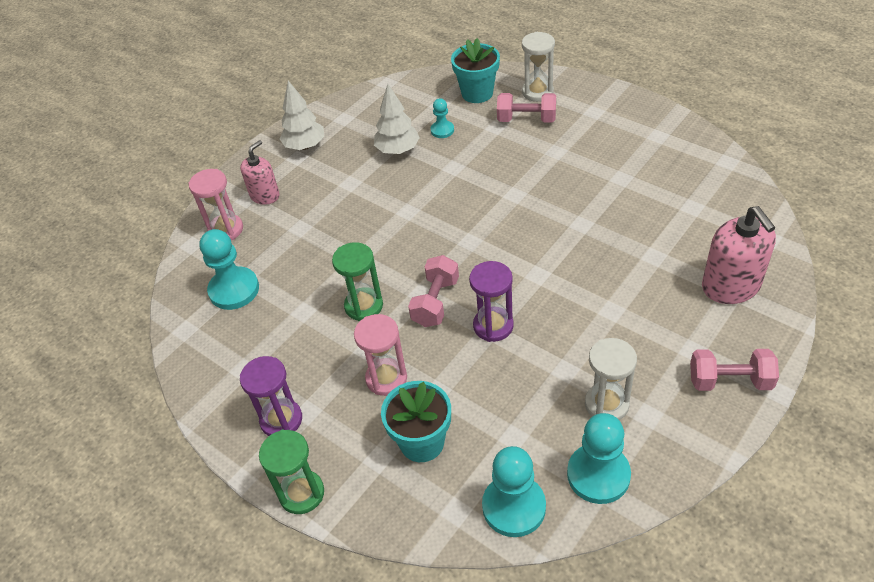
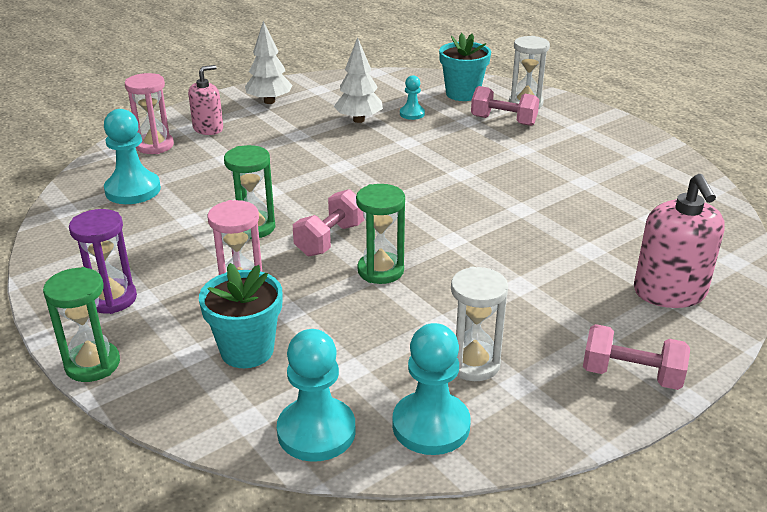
camera: 10 degrees right, 15 degrees down
(493, 326) = (380, 270): purple hourglass -> green hourglass

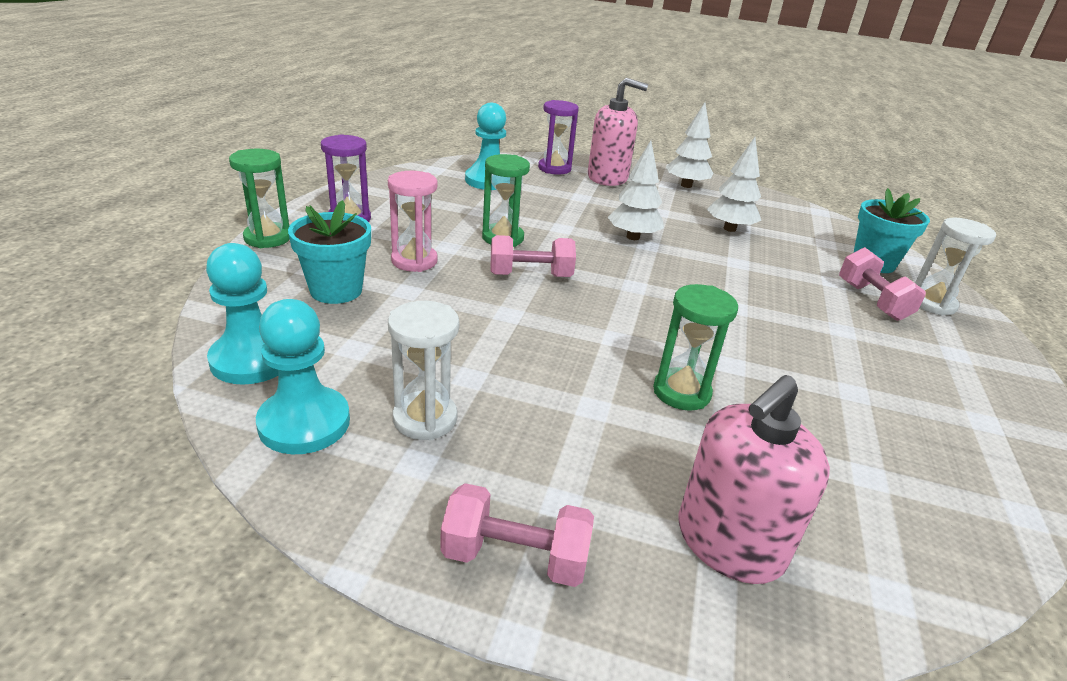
camera: 50 degrees right, 0 degrees up
(155, 146) = (554, 168): pink hourglass -> purple hourglass
(208, 128) = (607, 177): pink soap dispenser -> pink soap dispenser, size x1.57
(323, 166) = (633, 237): none -> white tree
(380, 270) = (516, 315): green hourglass -> green hourglass (681, 392)
(412, 114) = (787, 249): turquoise pawn -> none
(631, 375) = (515, 557): pink dumbbell -> pink dumbbell turned 60 degrees counterclockwise

